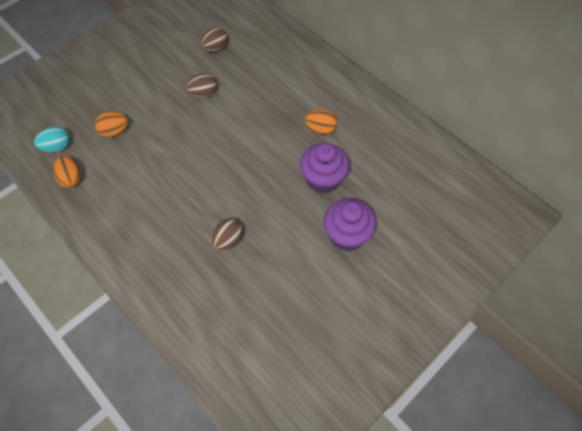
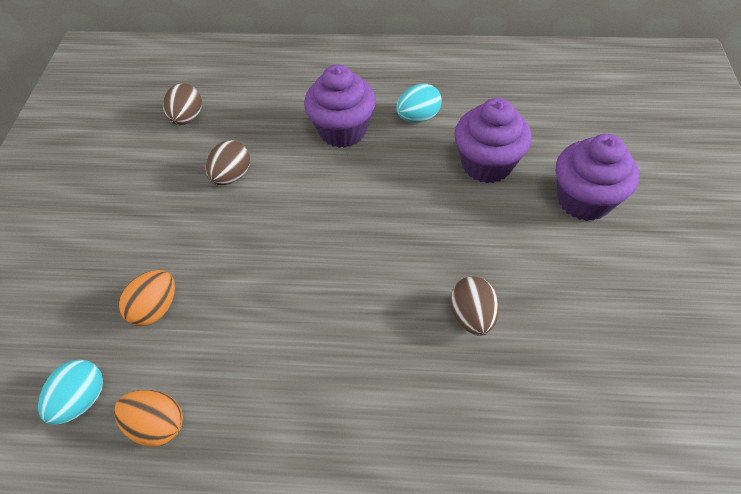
camera: 40 degrees left, 5 degrees down
(276, 108) = (342, 130): none -> purple cupcake
(320, 129) = (418, 117): orange egg -> turquoise egg

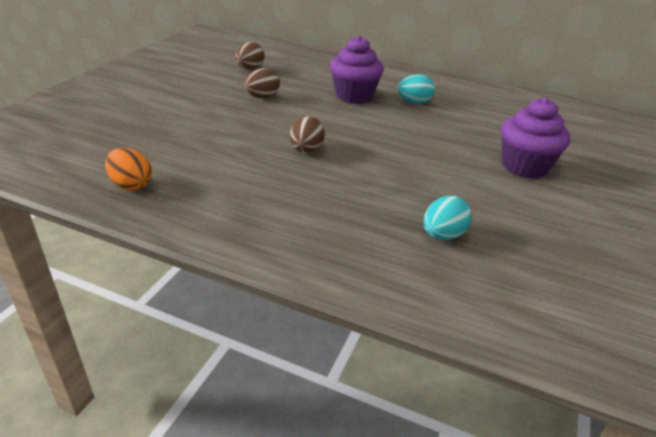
camera: 15 degrees right, 20 degrees down
(82, 399) = (91, 162): turquoise egg -> turquoise egg (442, 235)
(156, 308) = (169, 137): orange egg -> none
(472, 316) = (396, 197): brown egg -> brown egg (306, 150)
(486, 164) = (454, 133): purple cupcake -> none

